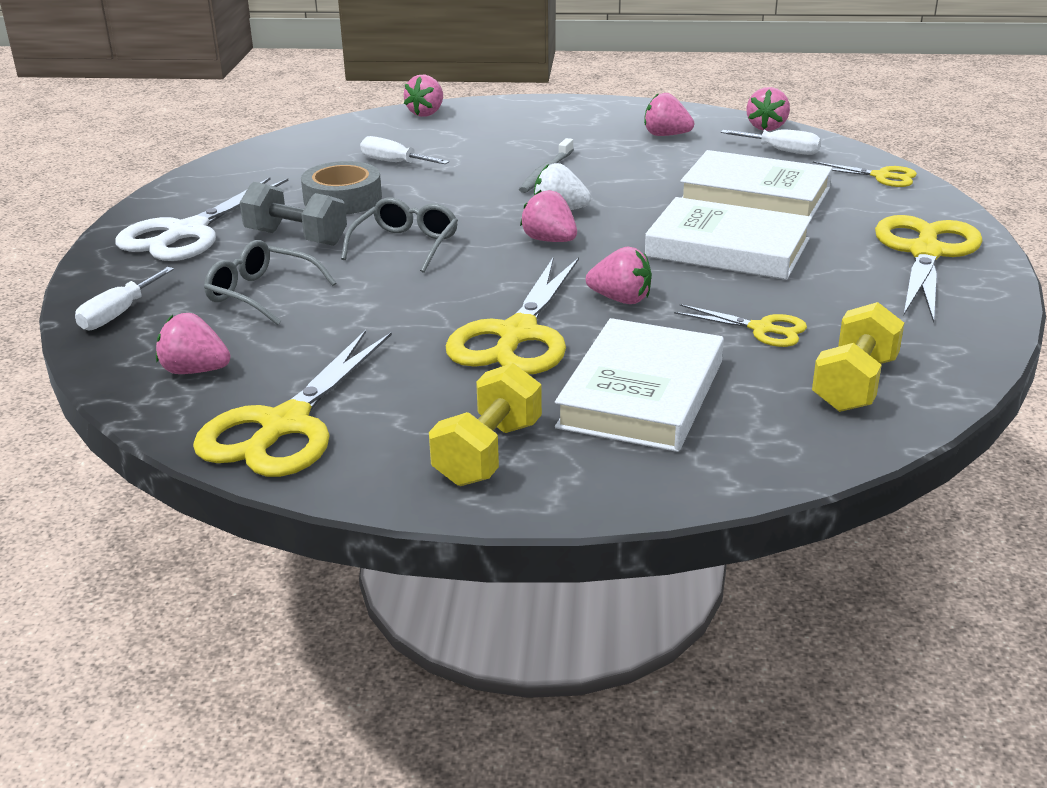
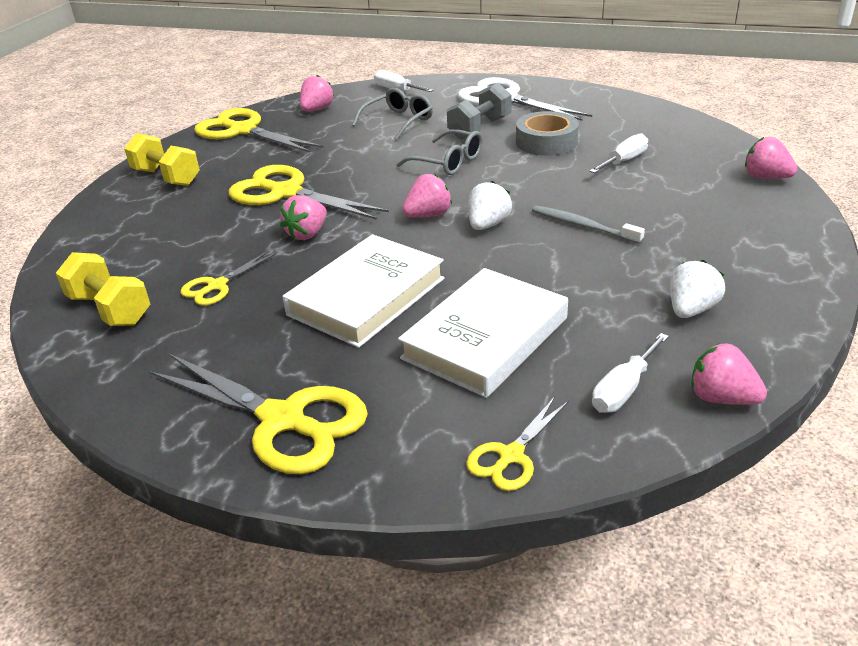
camera: 105 degrees right, 5 degrees up
(641, 394) = (179, 226): white book -> none
(666, 135) = (691, 310): pink strawberry -> white strawberry

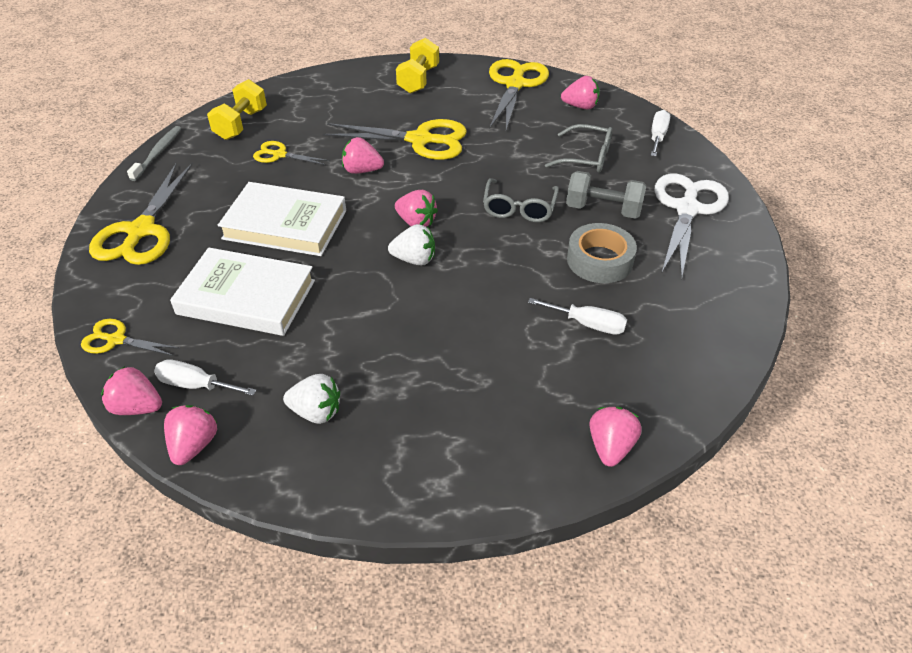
camera: 65 degrees right, 10 degrees up
(286, 193) = (420, 140): yellow scissors -> yellow scissors turned 90 degrees clockwise
(583, 226) = (436, 318): grey toothbrush -> grey toothbrush (158, 153)
(646, 441) = (137, 407): none -> pink strawberry

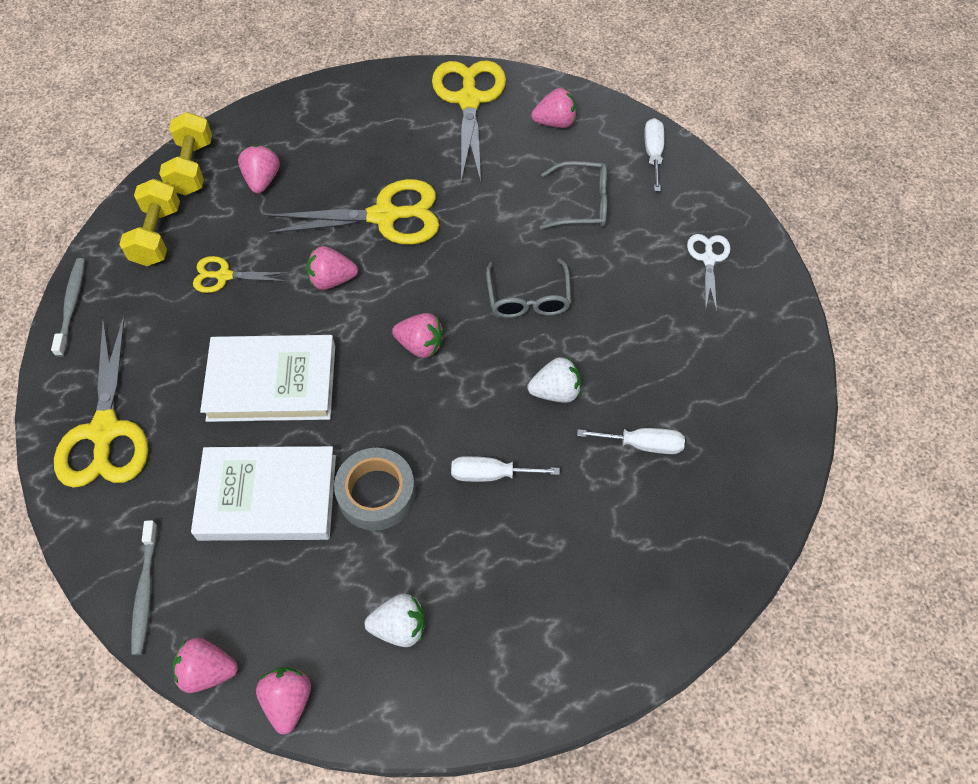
camera: 15 degrees left, 15 degrees up
(116, 340) = (145, 591): yellow scissors -> grey toothbrush
(196, 385) = (259, 627): white screwdriver -> white screwdriver (491, 474)
(414, 259) = (435, 399): white strawberry -> white strawberry (555, 391)
(418, 80) = (350, 115): yellow dumbbell -> yellow dumbbell (192, 167)
(599, 260) = (633, 354): grey tape -> grey tape (376, 493)
(603, 210) = (620, 280): grey dumbbell -> none
(610, 447) = (701, 591): pink strawberry -> pink strawberry (262, 180)
(687, 209) = (708, 259): white scissors -> white scissors, size x0.52

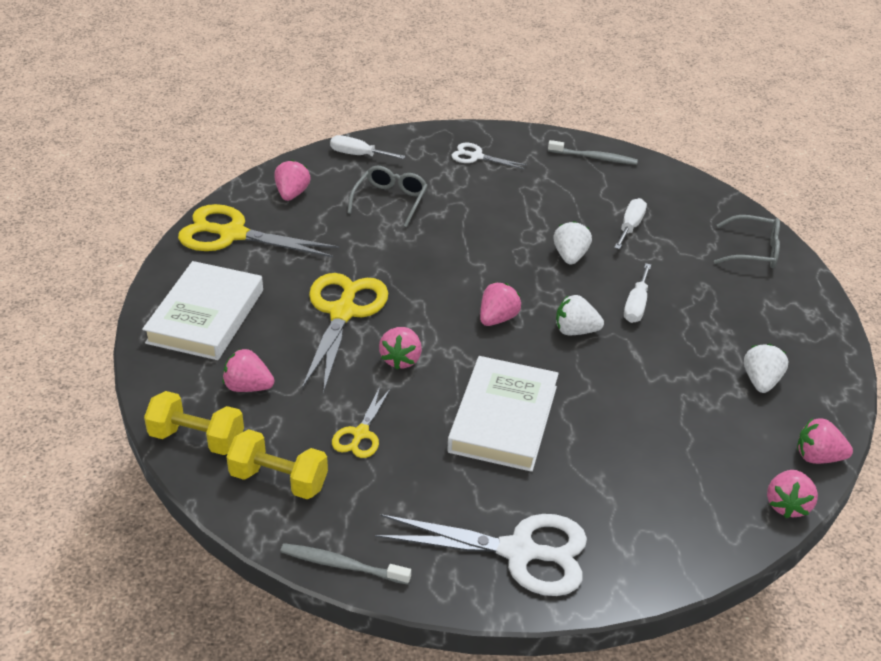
camera: 75 degrees left, 20 degrees down
(105, 431) = (519, 552): yellow scissors -> white scissors
(145, 591) = (704, 539): grey toothbrush -> grey toothbrush (594, 157)
(268, 497) = (625, 440): white book -> white book (205, 316)
(376, 493) = (638, 372): grey tape -> none
(425, 421) = (575, 331): none -> white strawberry
(528, 298) = (474, 250): grey glasses -> grey glasses (754, 251)

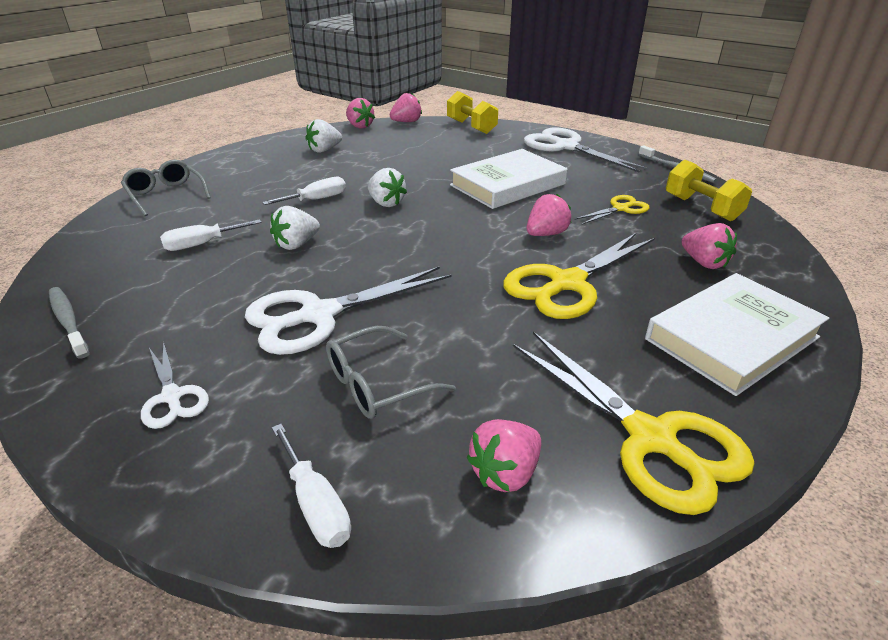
camera: 140 degrees left, 5 degrees down
(197, 439) = (766, 247): yellow dumbbell -> yellow dumbbell (471, 127)
(472, 218) = (318, 315): none -> white scissors
(497, 318) = (431, 229): pink strawberry -> none

